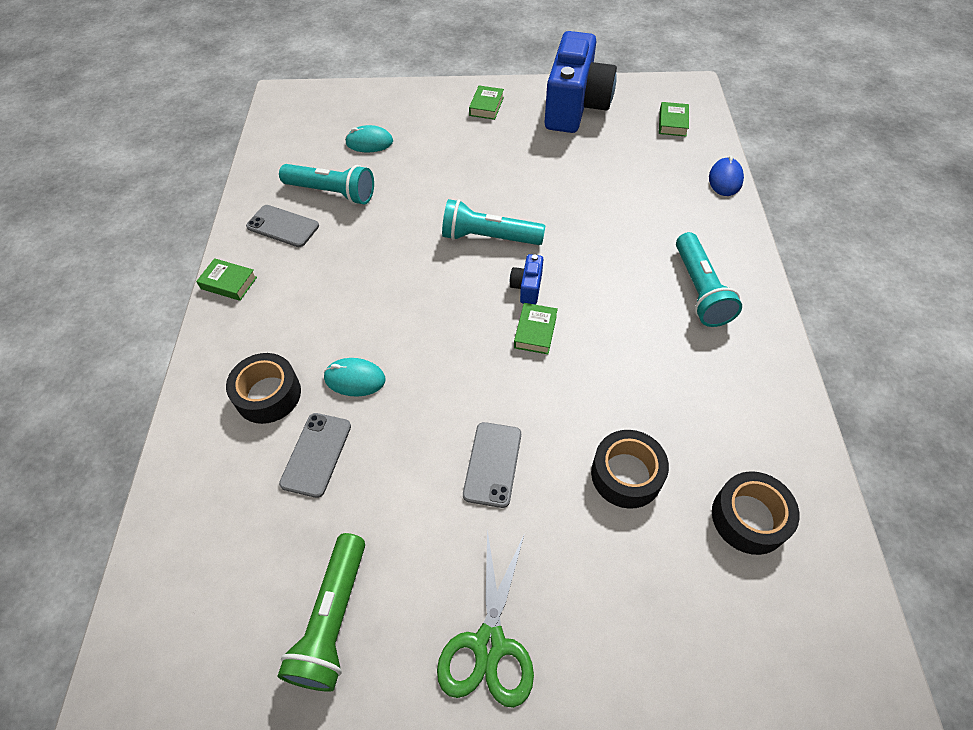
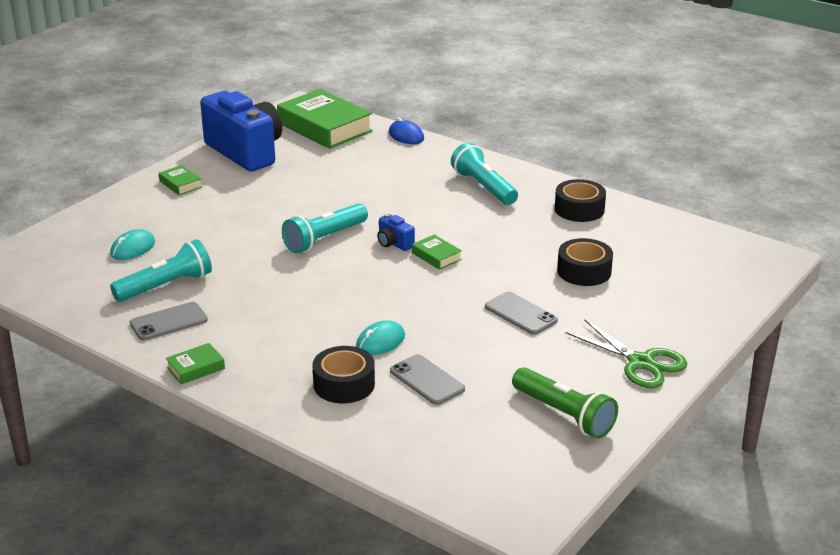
camera: 55 degrees left, 25 degrees down
(672, 123) = (325, 127): green book -> green book, size x2.27
(699, 290) = (483, 187): turquoise flashlight -> turquoise flashlight turned 150 degrees counterclockwise
(749, 518) = (655, 247): black tape -> black tape (579, 209)

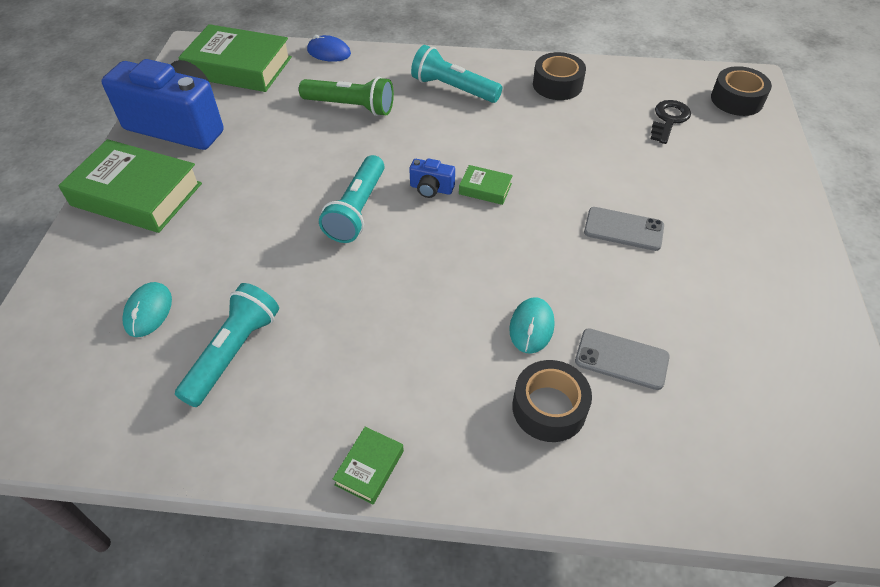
camera: 30 degrees left, 20 degrees up
(168, 322) = (279, 408): grey phone -> none
(180, 184) = (137, 194): green book -> green book, size x2.27
(564, 415) = (779, 342): green flashlight -> green flashlight (351, 106)
(584, 271) = (627, 154): black tape -> black tape (736, 100)
(641, 362) = (774, 243): green scissors -> none
(653, 260) = (669, 119): none -> black key

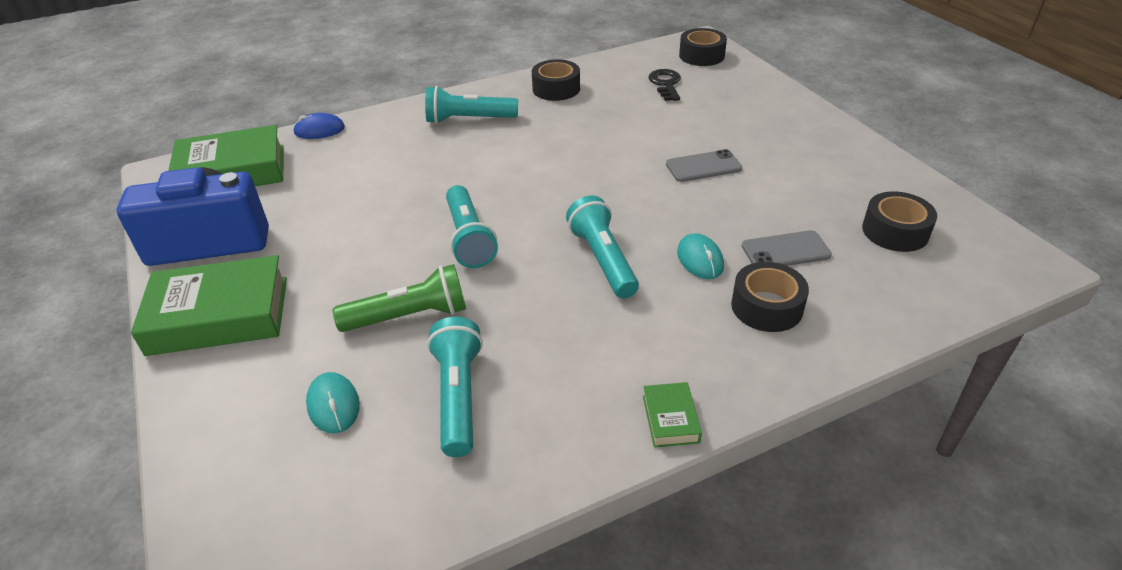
camera: 30 degrees left, 10 degrees down
(351, 106) = (384, 164): green flashlight -> green flashlight (409, 316)
(431, 189) = (521, 197): blue camera -> none
(446, 284) = (603, 260): none -> turquoise flashlight
(485, 189) = (568, 180): green book -> none
(758, 395) = (895, 231): none -> black tape

